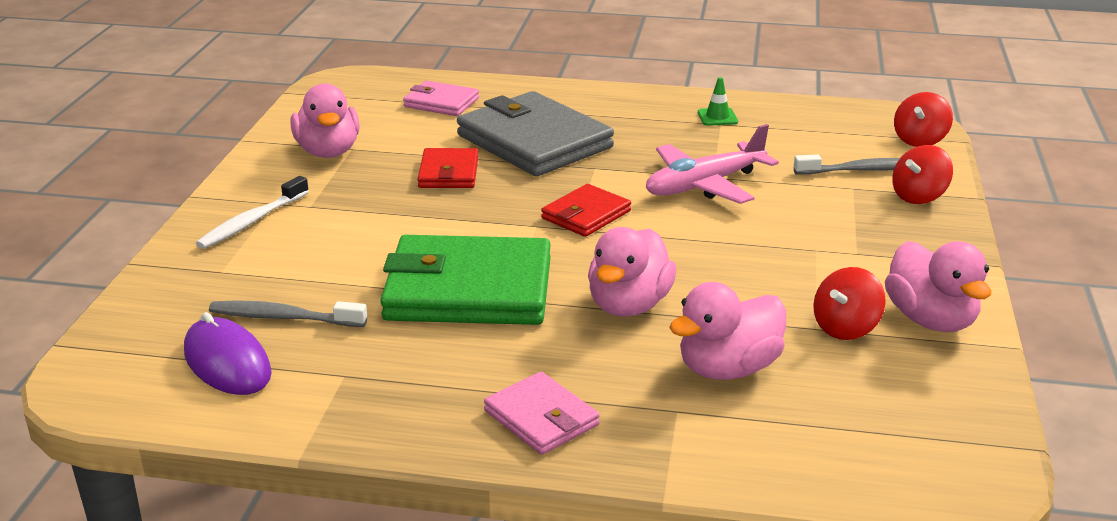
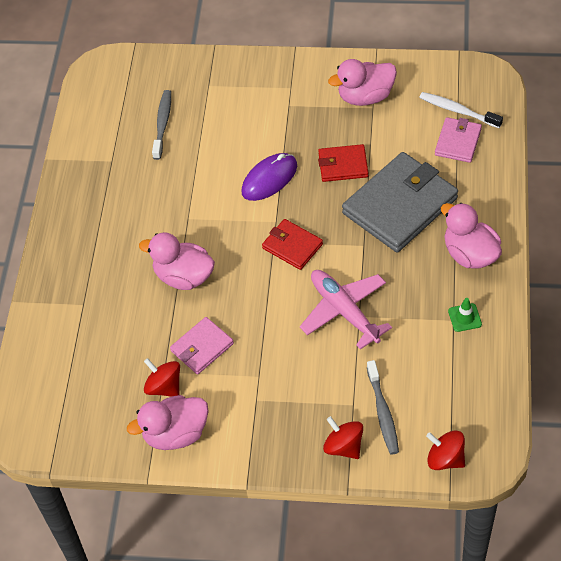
camera: 90 degrees right, 25 degrees up
(227, 363) = (120, 112): purple mouse -> purple mouse (269, 179)
(252, 221) = (265, 83): white toothbrush -> white toothbrush (458, 111)
(469, 289) = (196, 199): green wallet -> none
(541, 418) = (76, 247): pink wallet -> pink wallet (202, 347)
(728, 368) = (121, 327): pink duck -> pink duck (470, 254)

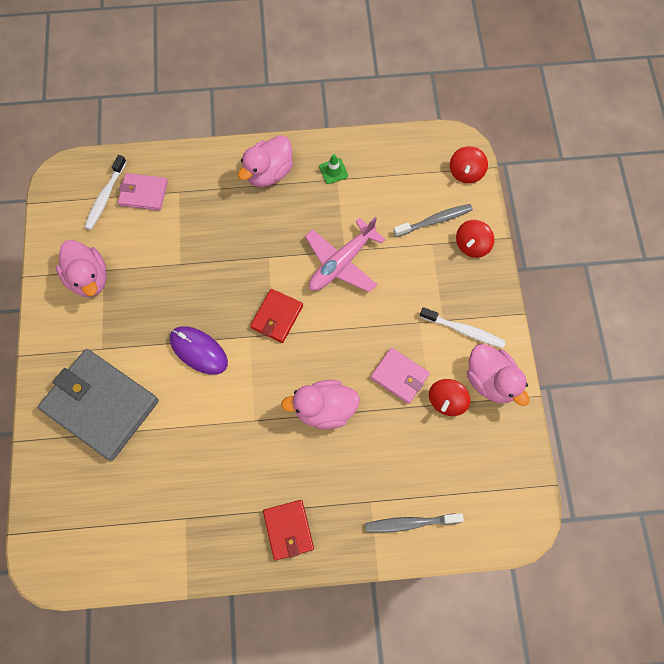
camera: 105 degrees left, 15 degrees up
(162, 124) = (131, 474): grey toothbrush -> grey toothbrush (410, 523)
(183, 277) = (324, 409): pink duck -> pink duck turned 75 degrees clockwise
(239, 418) = (464, 330): none -> white toothbrush
(343, 165) = (177, 286): red wallet -> red wallet (288, 530)
(400, 206) = (221, 232): grey wallet -> grey wallet (101, 405)

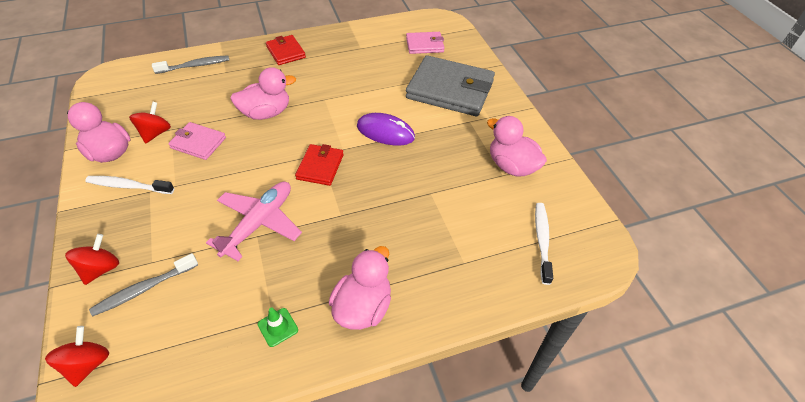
camera: 165 degrees right, 20 degrees down
(143, 193) = (502, 252): pink wallet -> pink wallet (424, 45)

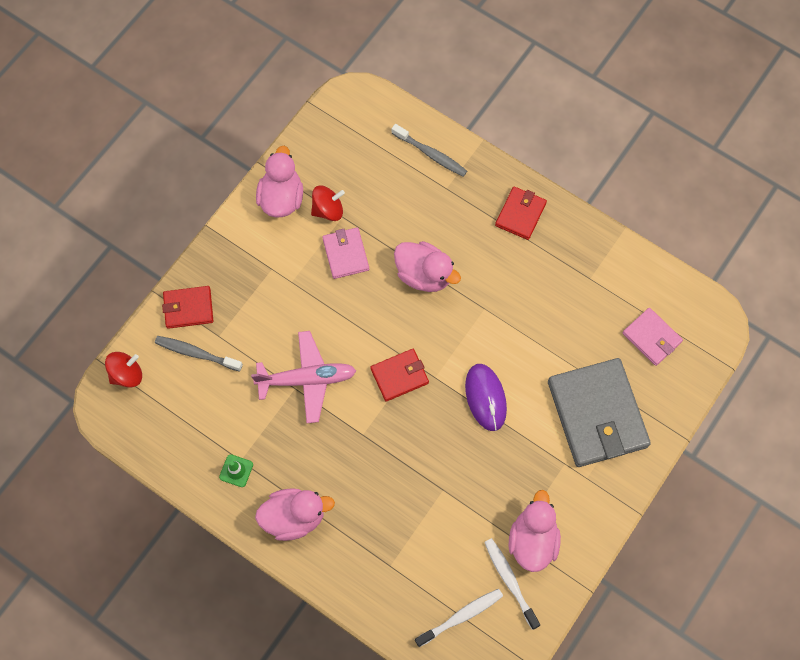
camera: 55 degrees right, 20 degrees up
(101, 269) = (188, 308): red spinning top -> red wallet
(128, 186) = (264, 248): white toothbrush -> white toothbrush (510, 581)

